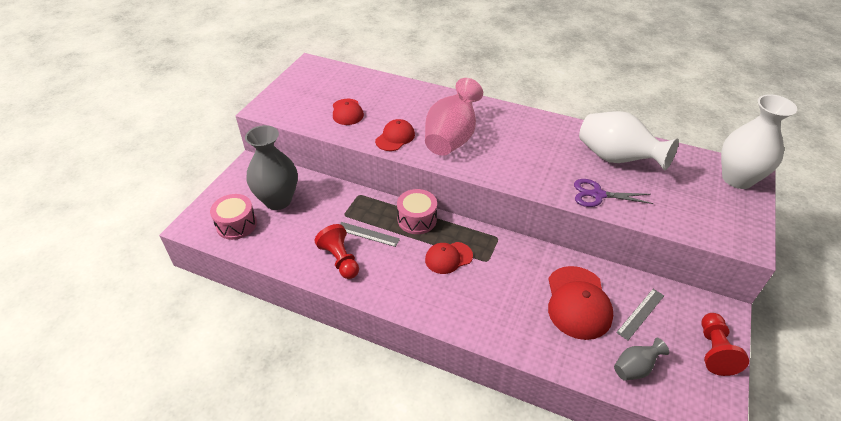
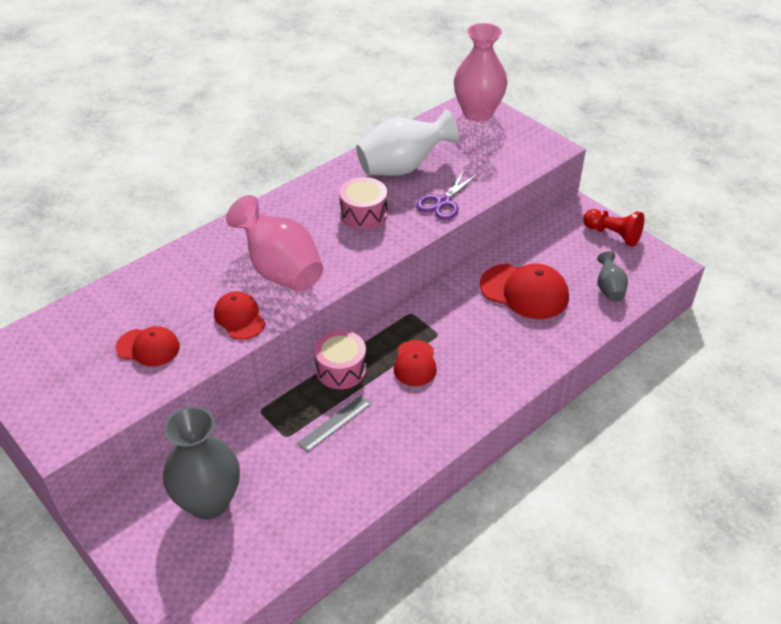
camera: 65 degrees left, 0 degrees up
(236, 224) = (223, 563): pink drum -> pink drum (363, 214)
(340, 260) = (360, 463): red pawn -> none
(640, 313) = (556, 258): grey ruler -> none
(737, 179) = (477, 113): white vase -> pink vase

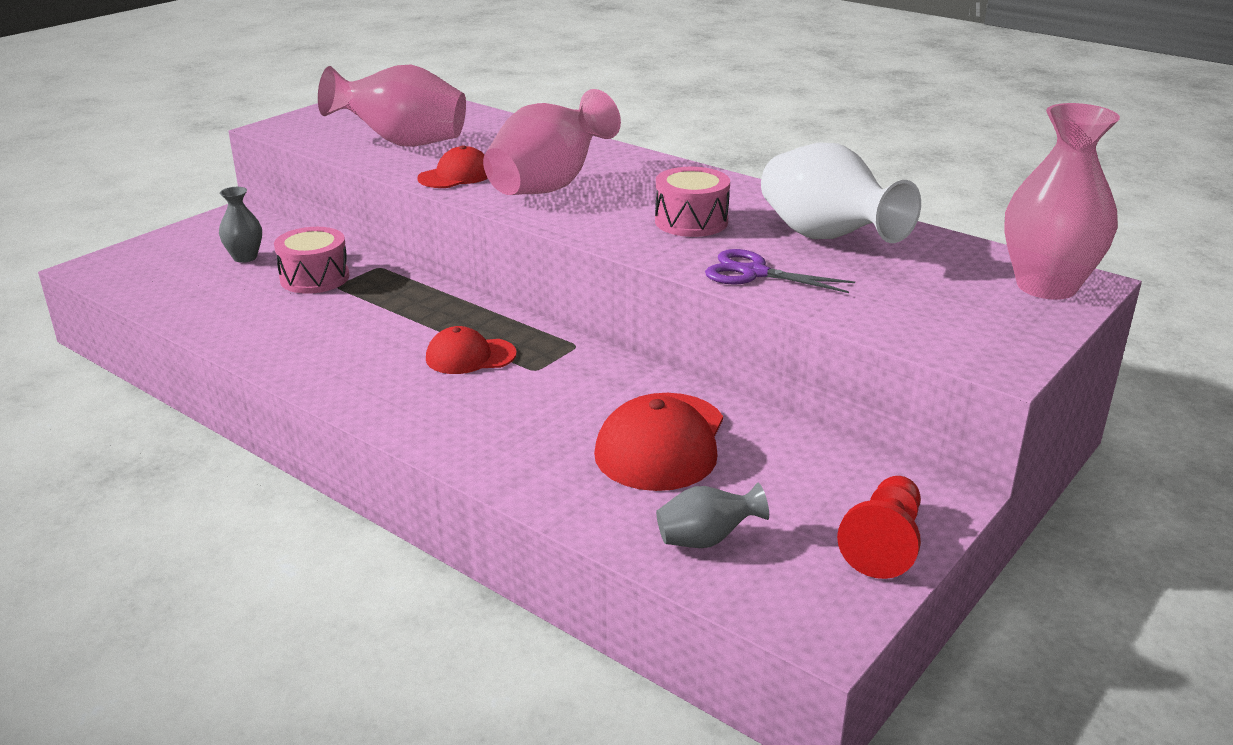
camera: 80 degrees right, 15 degrees down
(148, 347) = (402, 143): red cap -> pink vase
(209, 501) = (245, 257): grey vase -> grey vase, size x0.50
(335, 423) = (357, 312): grey ruler -> none
(341, 369) = (452, 306): pink drum -> pink drum (314, 278)

